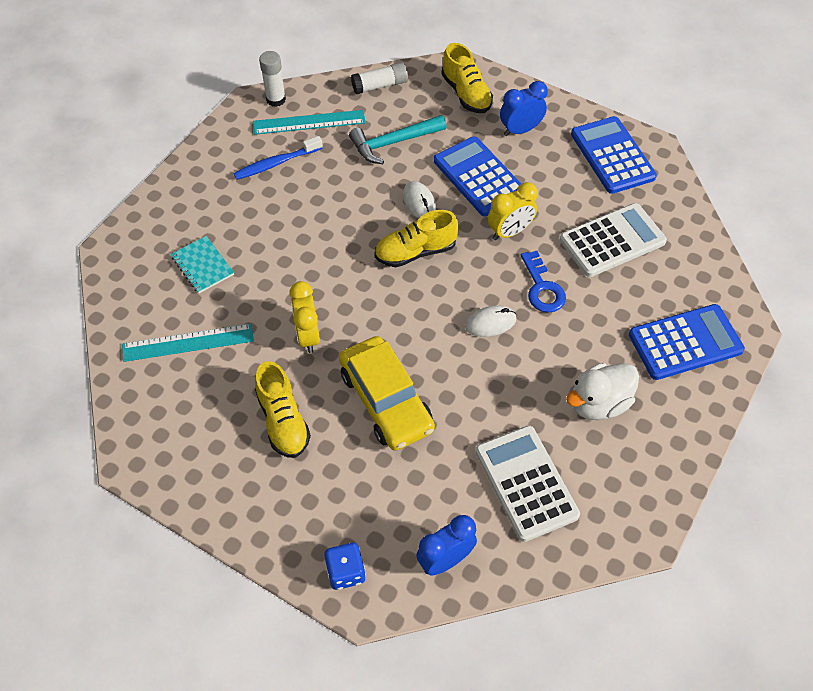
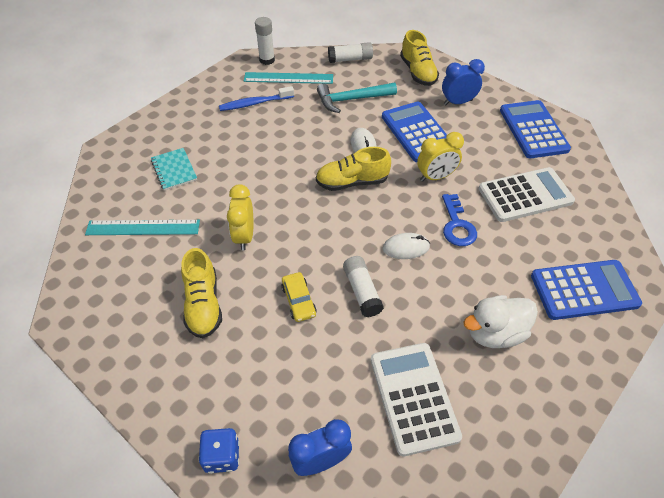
camera: 10 degrees right, 5 degrees down
(386, 400) = (298, 300): yellow car -> yellow car, size x0.48
(452, 380) = (362, 291): none -> white glue stick

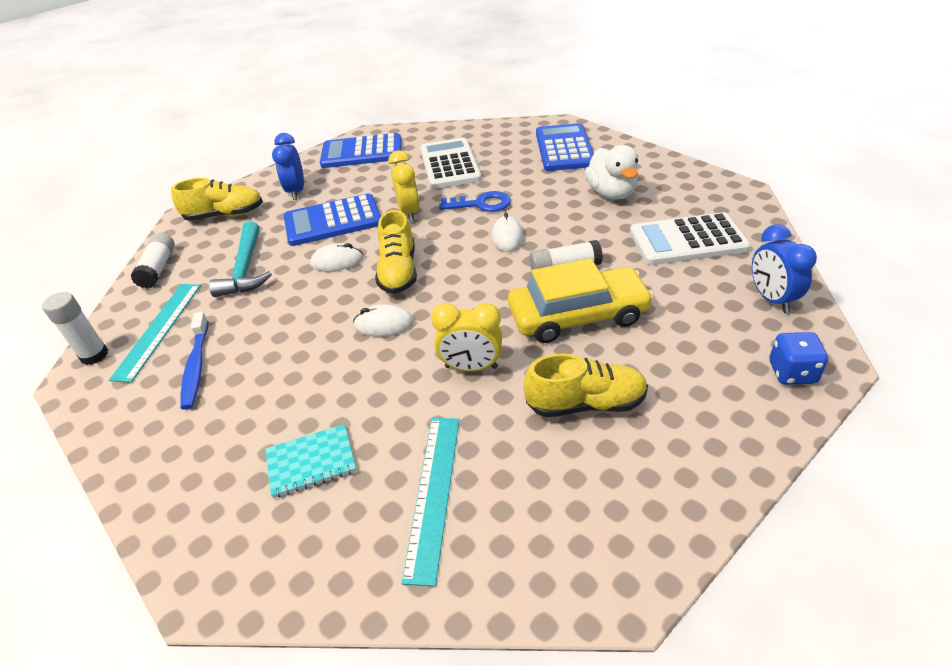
camera: 80 degrees left, 10 degrees down
(291, 183) = (384, 324): none -> white mouse
(298, 300) = (578, 315): yellow car -> yellow car, size x2.07

